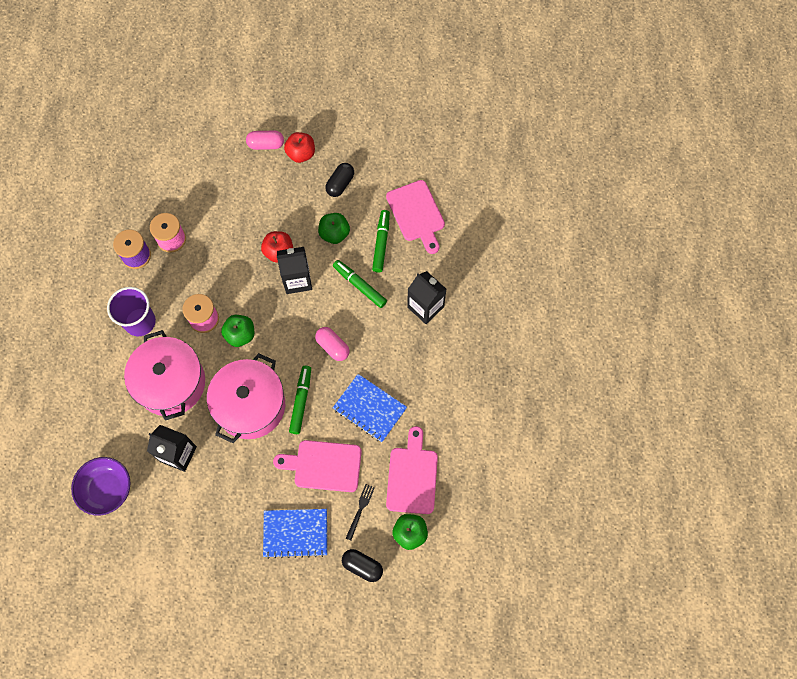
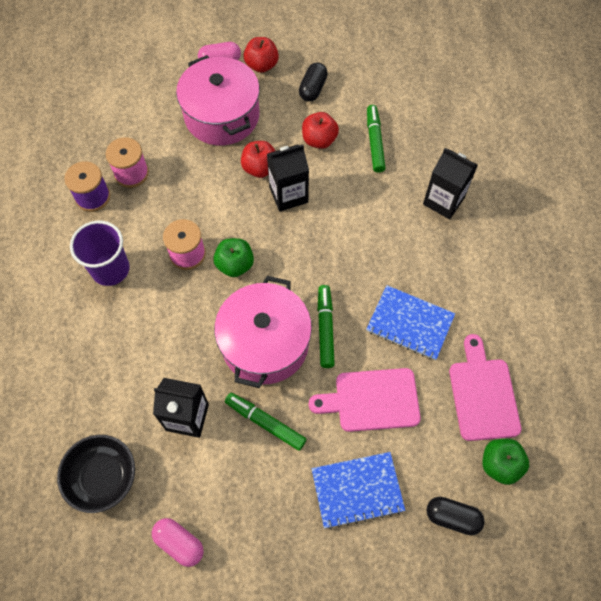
camera: 10 degrees left, 5 degrees down
(106, 489) = (102, 477): purple bowl -> black bowl
(171, 383) = (161, 333): pink pot -> pink pot (222, 116)
(333, 347) = (348, 261): pink capsule -> pink capsule (179, 543)
(334, 234) = (319, 140): green apple -> red apple
(360, 285) = (362, 190): green marker -> green marker (265, 422)
(360, 509) = (430, 445): black fork -> none
(416, 214) = (406, 106): pink cutting board -> none

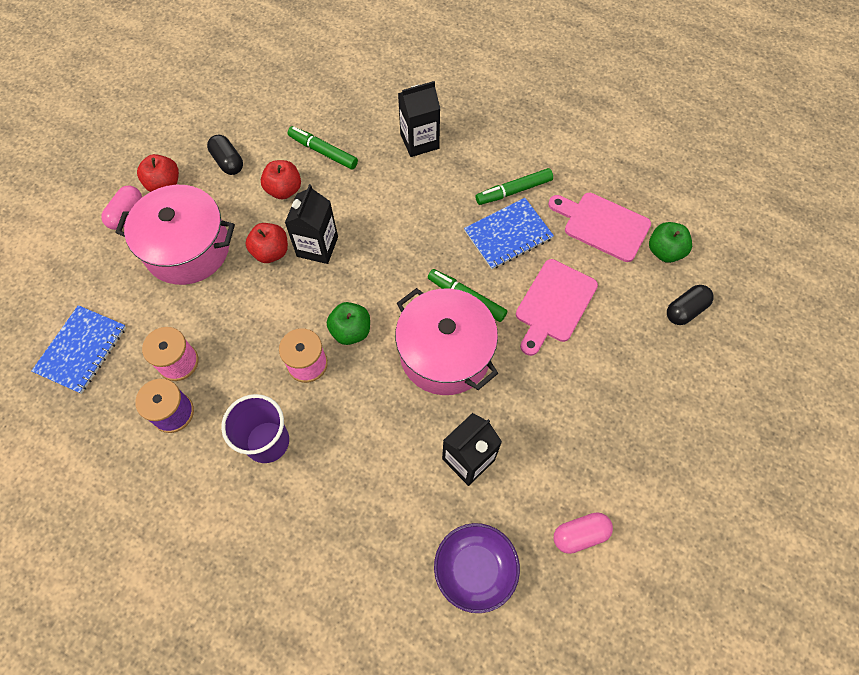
camera: 55 degrees left, 0 degrees up
(102, 477) = (475, 569): black bowl -> purple bowl
(265, 422) = (518, 397): green marker -> green marker (513, 191)
(357, 490) = (622, 363): blue notebook -> blue notebook (81, 350)

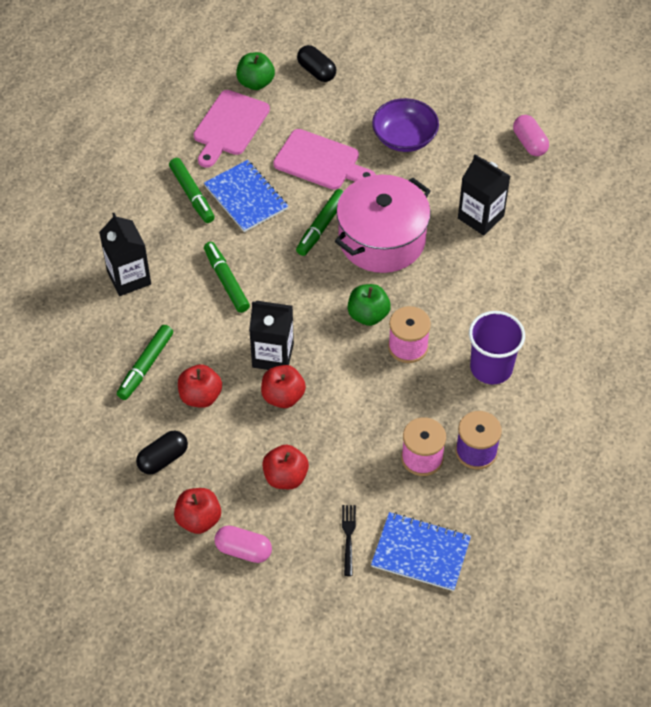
camera: 95 degrees left, 10 degrees down
(116, 293) = (348, 536): none -> black fork
(187, 248) = (285, 477): pink pot -> red apple
(407, 214) = (226, 281): none -> green marker
(475, 569) = (571, 208): purple bowl -> purple bowl (404, 138)

